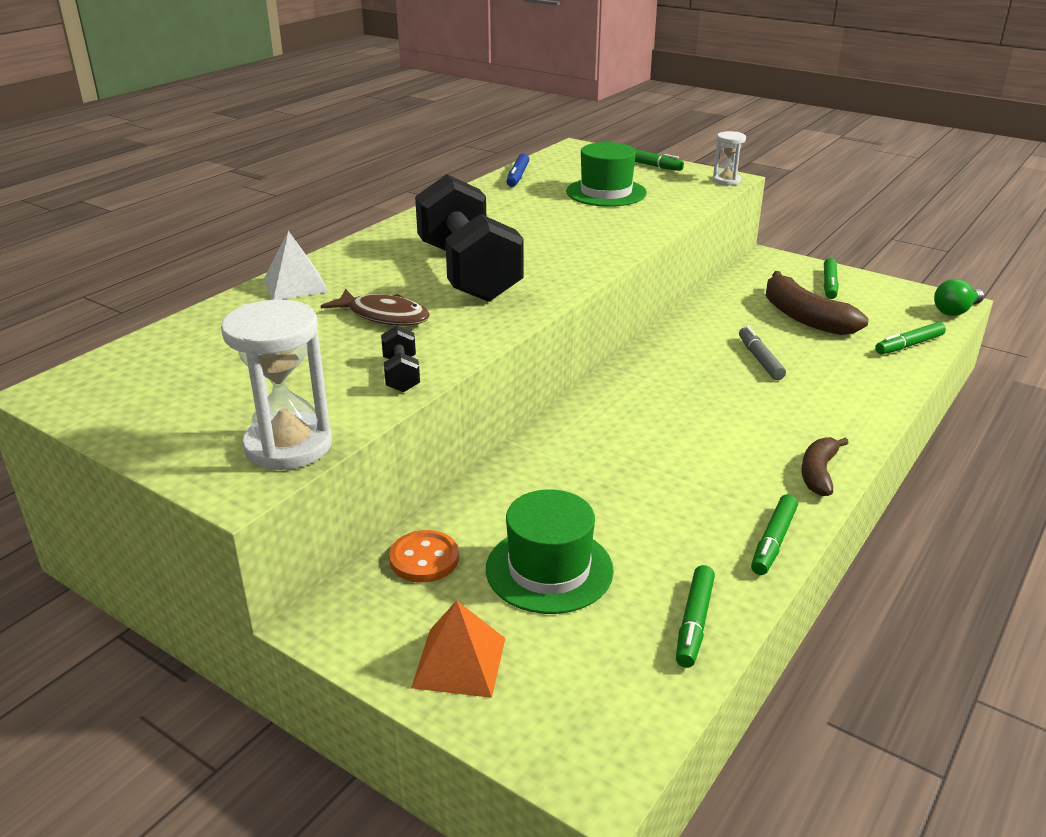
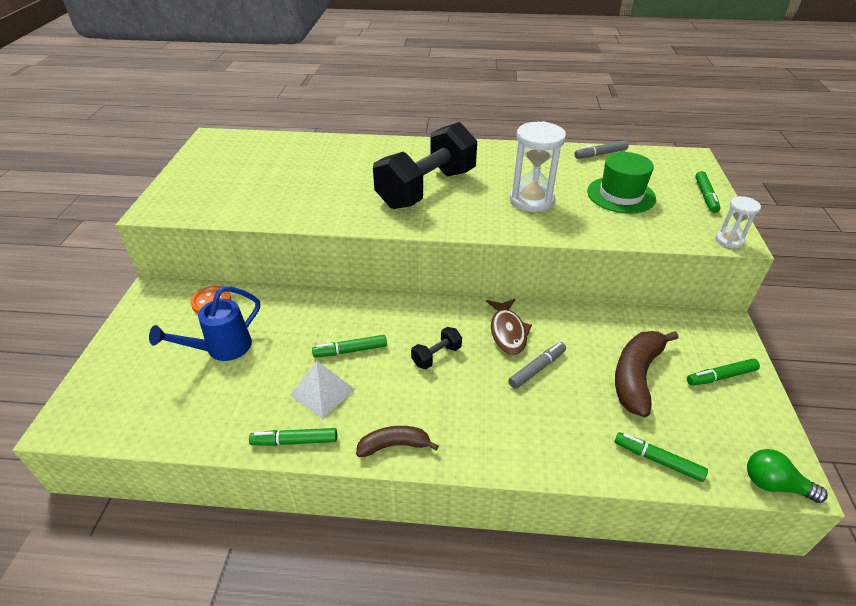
camera: 60 degrees right, 10 degrees up
(288, 446) = (192, 209): white hourglass -> white hourglass (531, 200)
(295, 285) = (360, 147): white pyramid -> white pyramid (323, 392)
(384, 316) = (345, 183): brown fish -> brown fish (507, 332)
(401, 374) = (282, 213): black dumbbell -> black dumbbell (436, 356)
(459, 662) = (135, 345): orange pyramid -> none
(518, 176) = (600, 154): blue marker -> grey marker
(549, 569) = (221, 349): green hat -> blue watering can
(694, 622) = (195, 425): green marker -> green marker (351, 350)

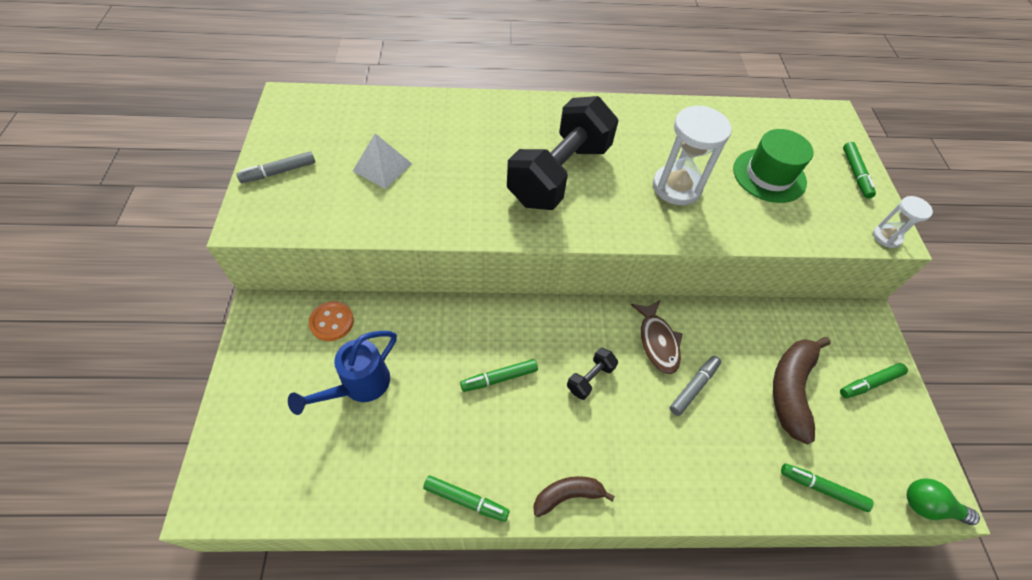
camera: 10 degrees left, 15 degrees up
(295, 441) = (465, 500): green marker -> green marker turned 150 degrees counterclockwise
(323, 392) = (481, 435): white pyramid -> white pyramid (382, 167)
(600, 154) = (739, 114): grey marker -> grey marker (279, 172)

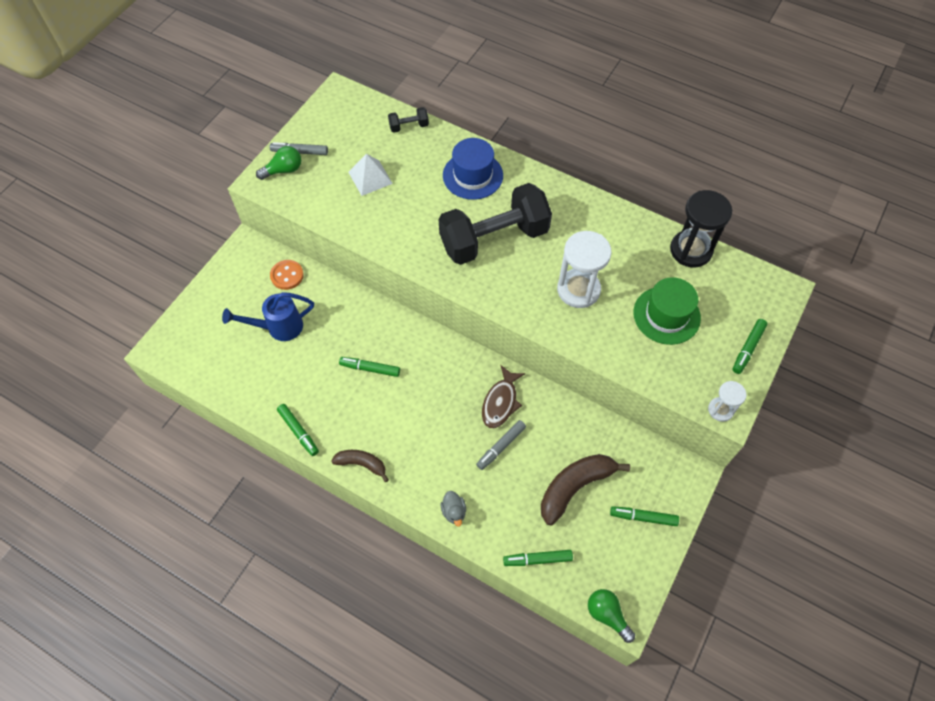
camera: 35 degrees right, 5 degrees up
(270, 198) = (283, 170): none -> green light bulb
(491, 125) = (472, 175): none -> blue hat
(590, 378) = (432, 401): black dumbbell -> black dumbbell (409, 126)
(693, 387) = (501, 446): grey marker -> grey marker turned 150 degrees clockwise
(704, 489) = (454, 511): none -> grey duck
(738, 113) = (691, 250): none -> black hourglass
(822, 489) = (538, 559): green marker -> green marker turned 60 degrees counterclockwise

